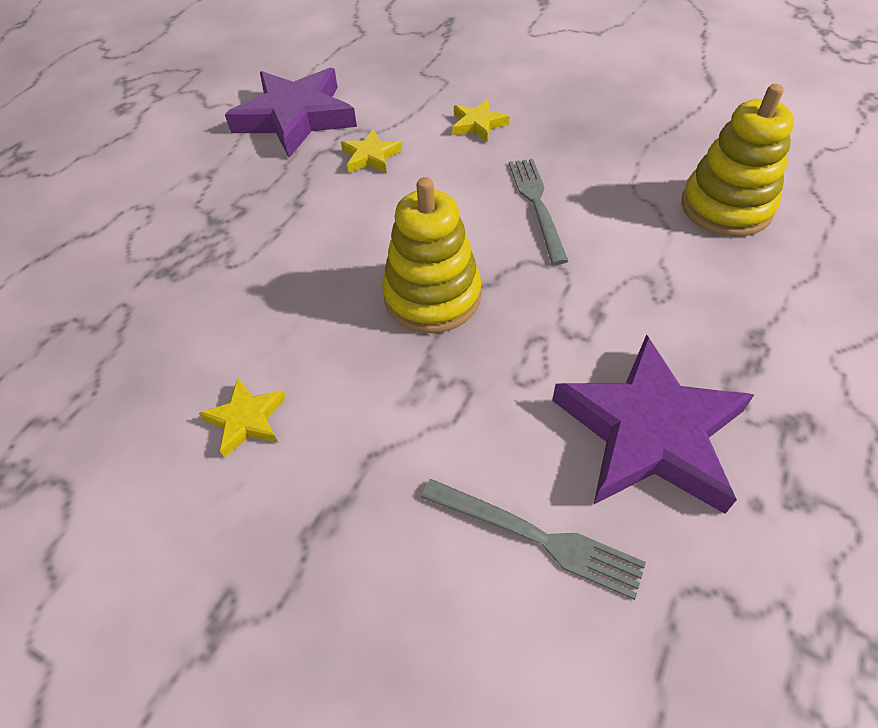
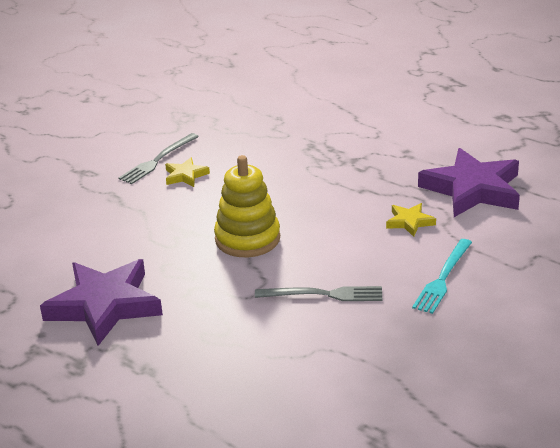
camera: 100 degrees right, 20 degrees down
(478, 124) = (443, 278): yellow star -> turquoise fork
(537, 537) = (69, 257): grey fork -> grey fork (157, 160)
(726, 207) = (286, 395): yellow stacking toy -> none

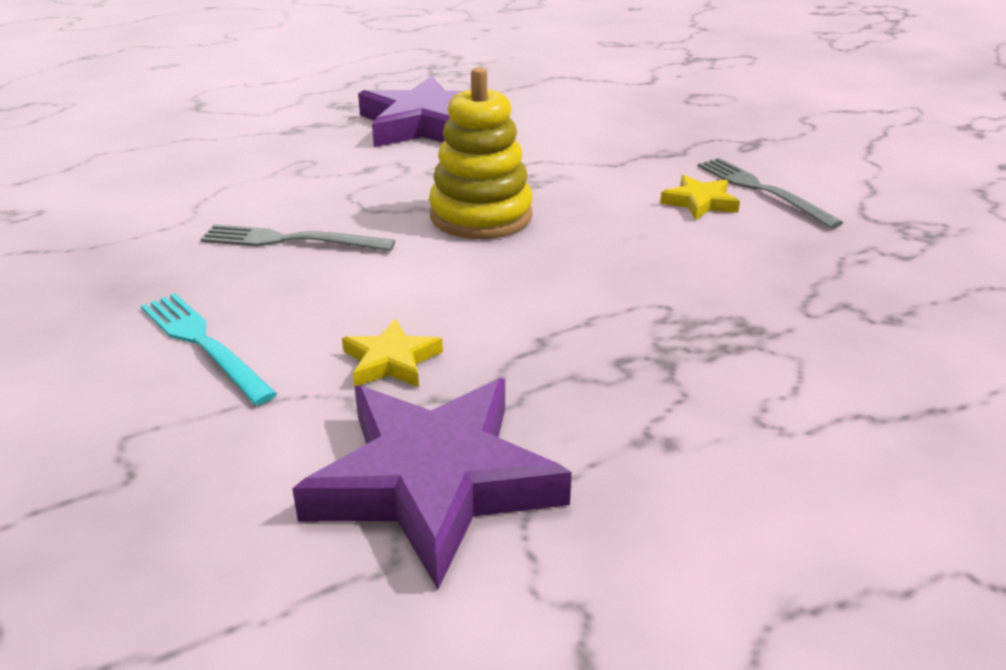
camera: 110 degrees right, 0 degrees up
(324, 294) = (290, 240): grey fork -> grey fork turned 75 degrees clockwise

